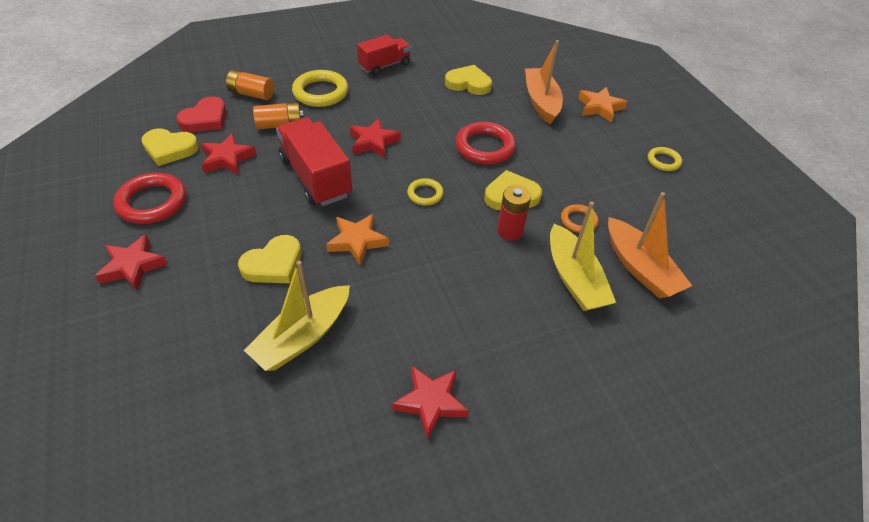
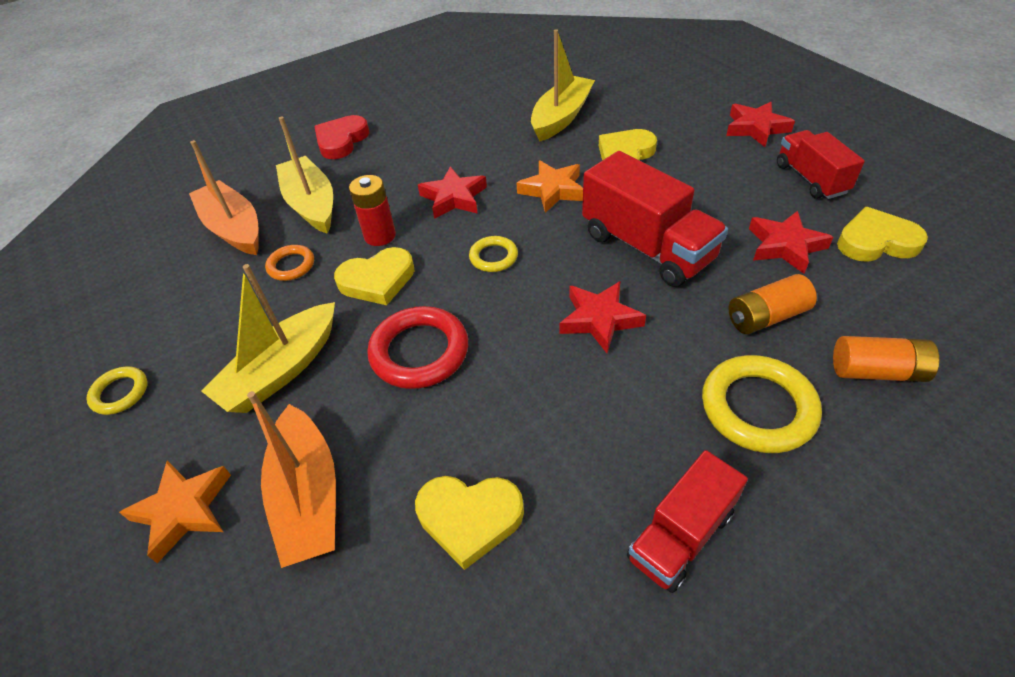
camera: 175 degrees right, 0 degrees up
(152, 202) = (810, 179): red ring -> red truck
(205, 119) = (889, 299): red heart -> red heart (341, 141)
(430, 402) = (443, 105): red star -> red star (454, 198)
(567, 154) = (281, 370): none -> yellow boat

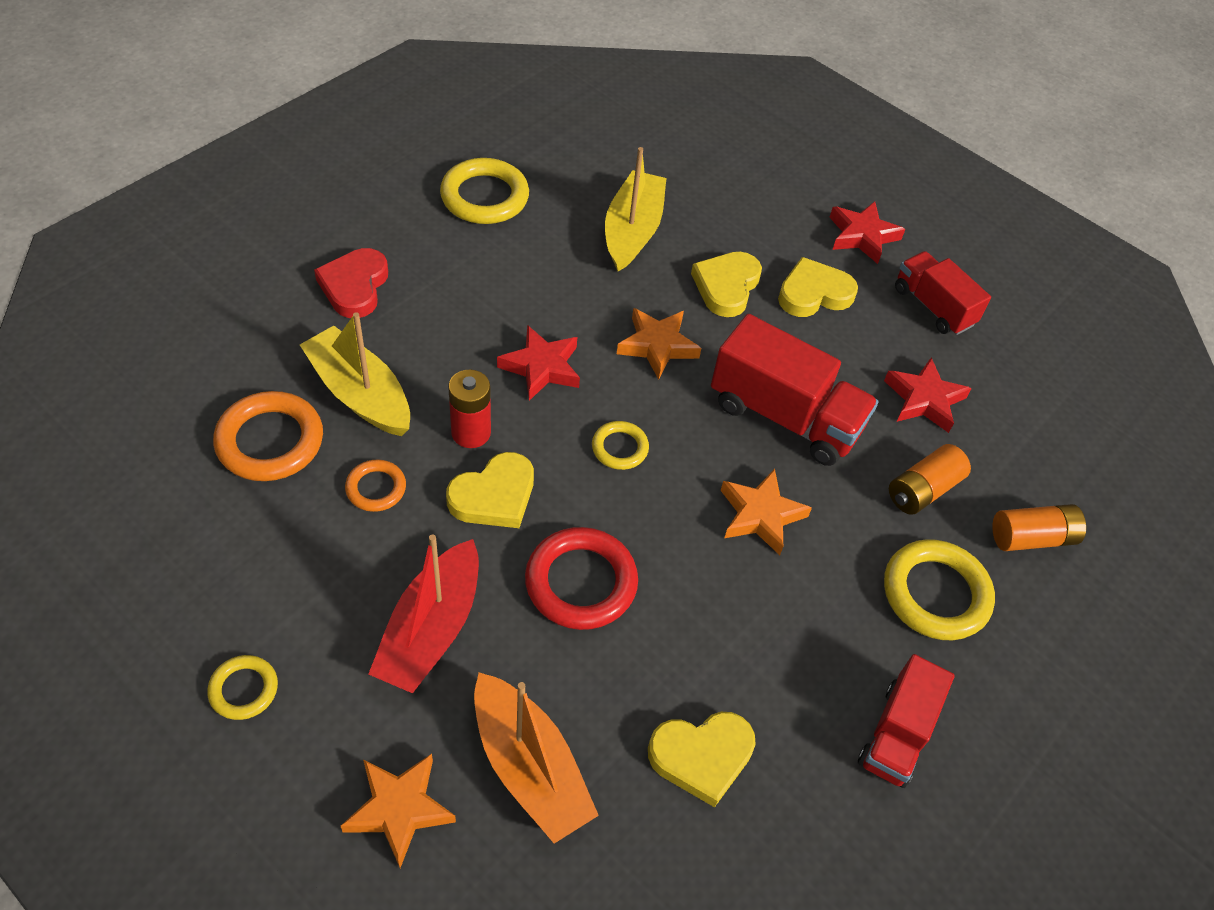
camera: 25 degrees left, 5 degrees up
(234, 228) = (270, 441): orange boat -> orange ring
(281, 370) = (431, 629): yellow boat -> red boat
(458, 94) = (484, 197): none -> yellow ring
(599, 319) = (760, 515): red star -> orange star
(876, 241) = (1009, 384): yellow heart -> yellow heart (814, 293)

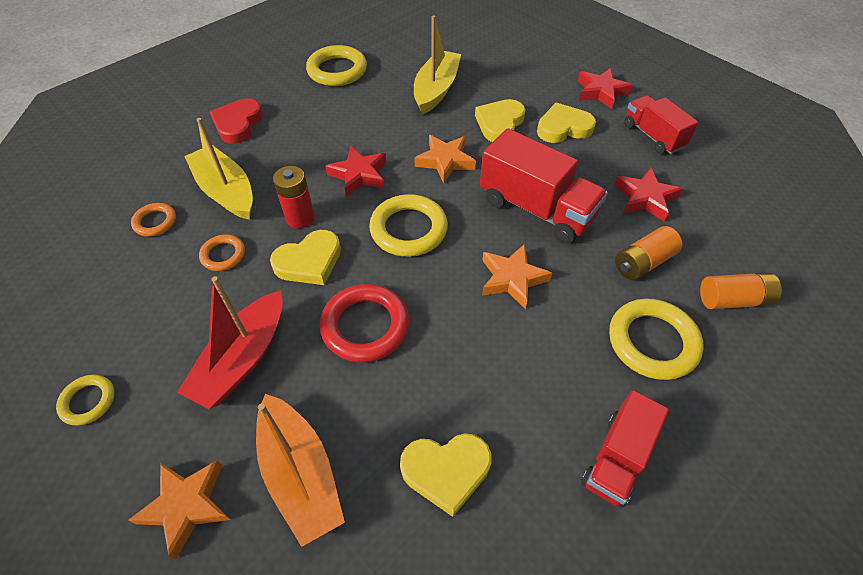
camera: 10 degrees right, 0 degrees up
(270, 441) = (155, 222): orange ring -> orange ring, size x0.55
(619, 448) = (408, 229): yellow ring -> yellow ring, size x1.80

